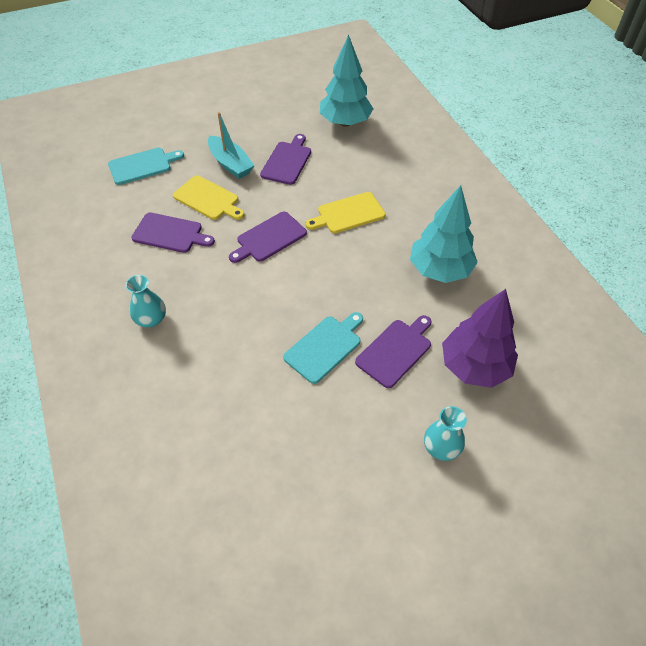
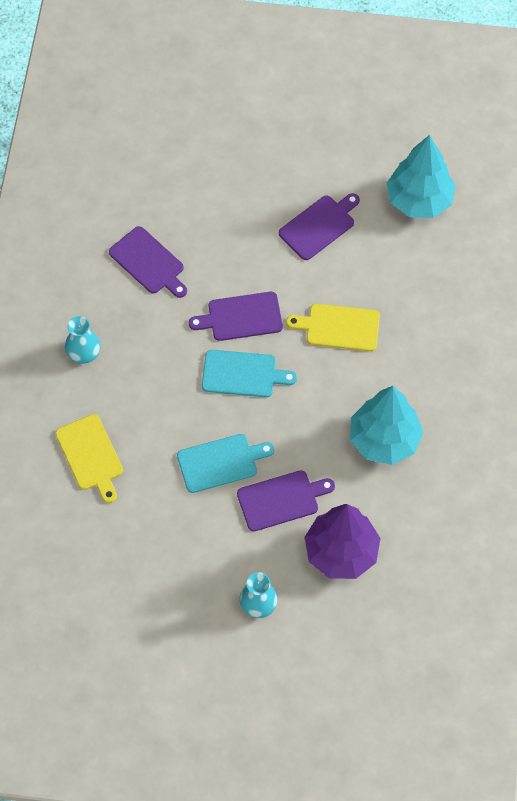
camera: 30 degrees right, 10 degrees up
(142, 165) = (165, 157): turquoise cutting board -> turquoise cutting board (243, 374)
(208, 199) = (208, 237): yellow cutting board -> yellow cutting board (91, 455)
(230, 164) = (257, 200): turquoise boat -> none

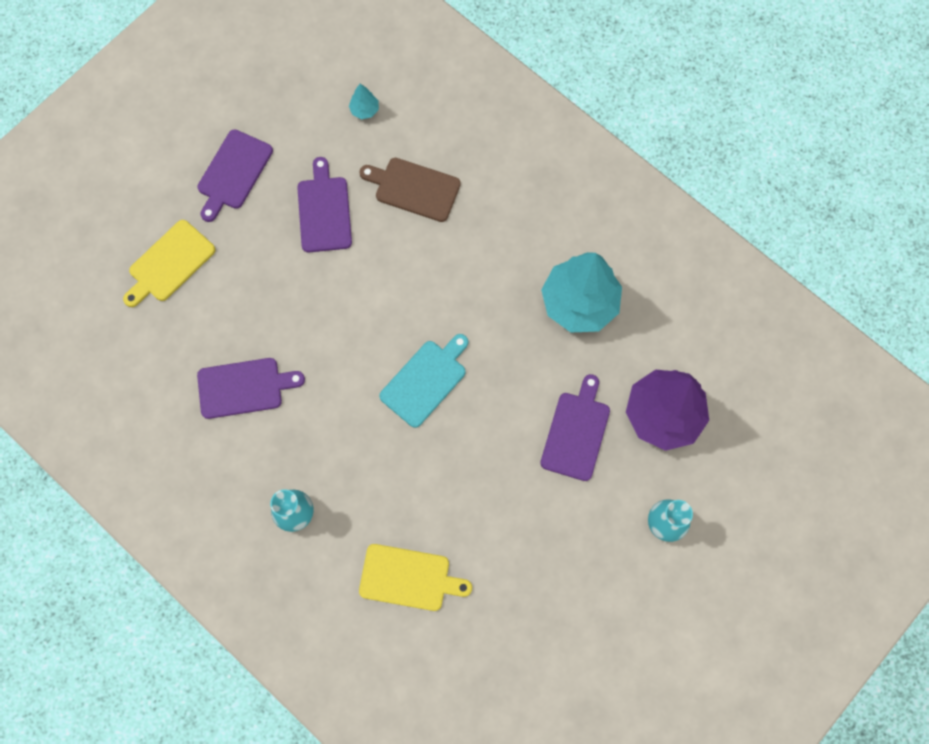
camera: 55 degrees left, 10 degrees up
(221, 462) = (501, 461): turquoise cutting board -> none
(241, 317) = (366, 342): purple cutting board -> purple cutting board (233, 173)
(339, 327) = (440, 265): yellow cutting board -> yellow cutting board (169, 263)
(384, 272) = (414, 189): none -> brown cutting board
(419, 200) = (364, 110): turquoise tree -> turquoise tree, size x0.40

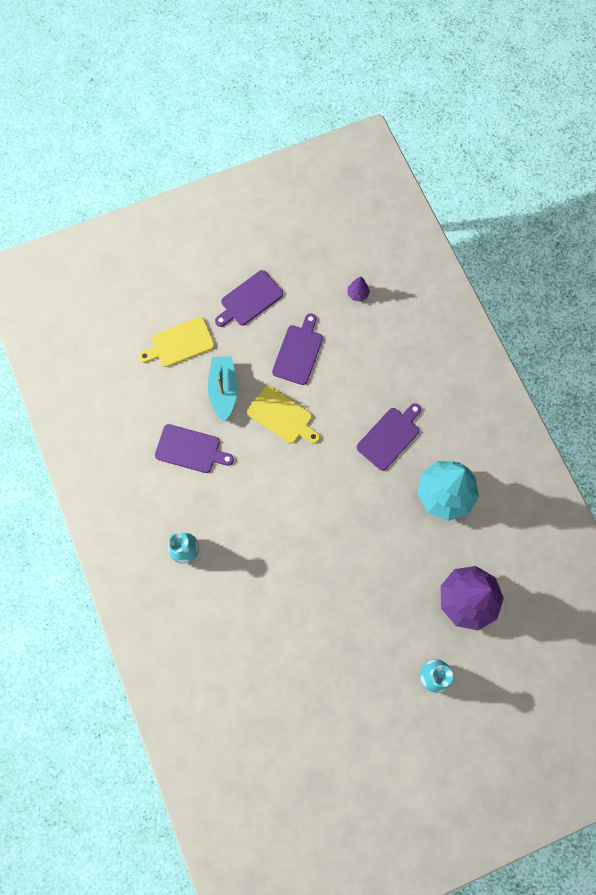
camera: 25 degrees right, 0 degrees up
(252, 297) = (223, 390): none -> turquoise boat
(364, 110) = (357, 294): turquoise tree -> purple tree
(409, 578) = (240, 630): yellow cutting board -> yellow cutting board (282, 416)
(414, 189) = (366, 363): brown cutting board -> none
(425, 380) = (313, 500): turquoise cutting board -> none
(576, 432) = (400, 583): purple cutting board -> purple cutting board (389, 436)

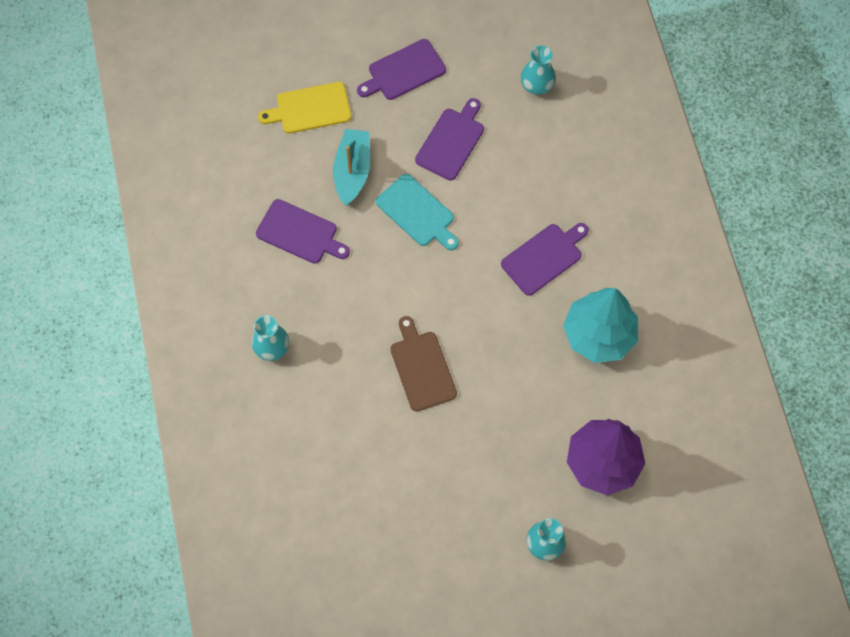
camera: 10 degrees right, 5 degrees down
(282, 416) = (417, 212): yellow cutting board -> turquoise cutting board
(309, 545) = (421, 367): none -> brown cutting board
(357, 294) = (536, 85): purple tree -> turquoise vase

